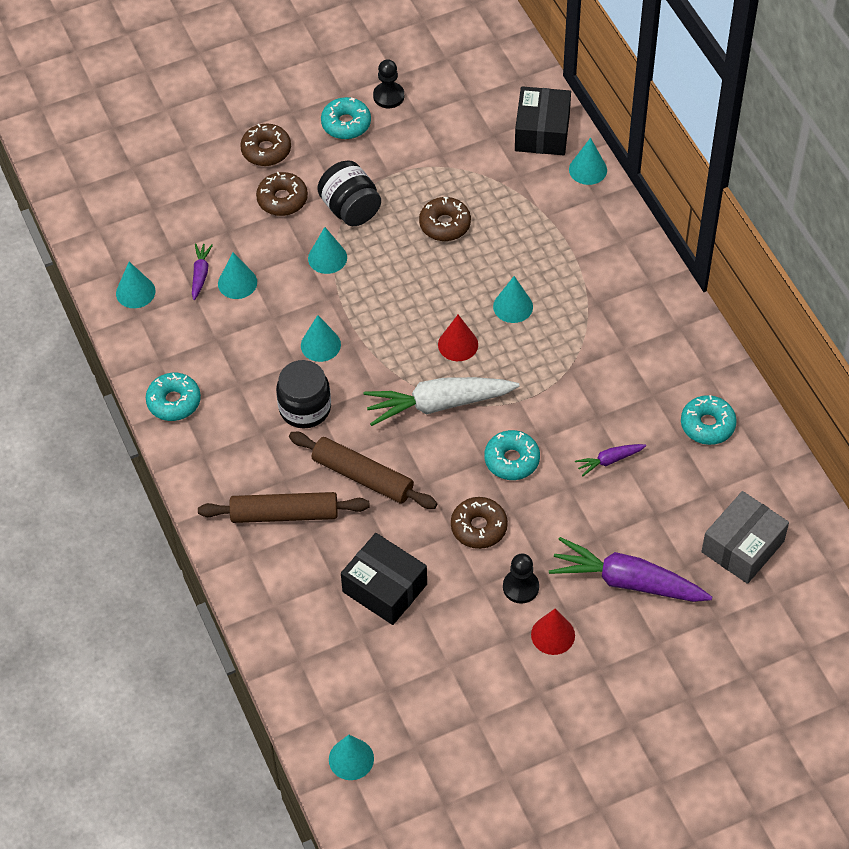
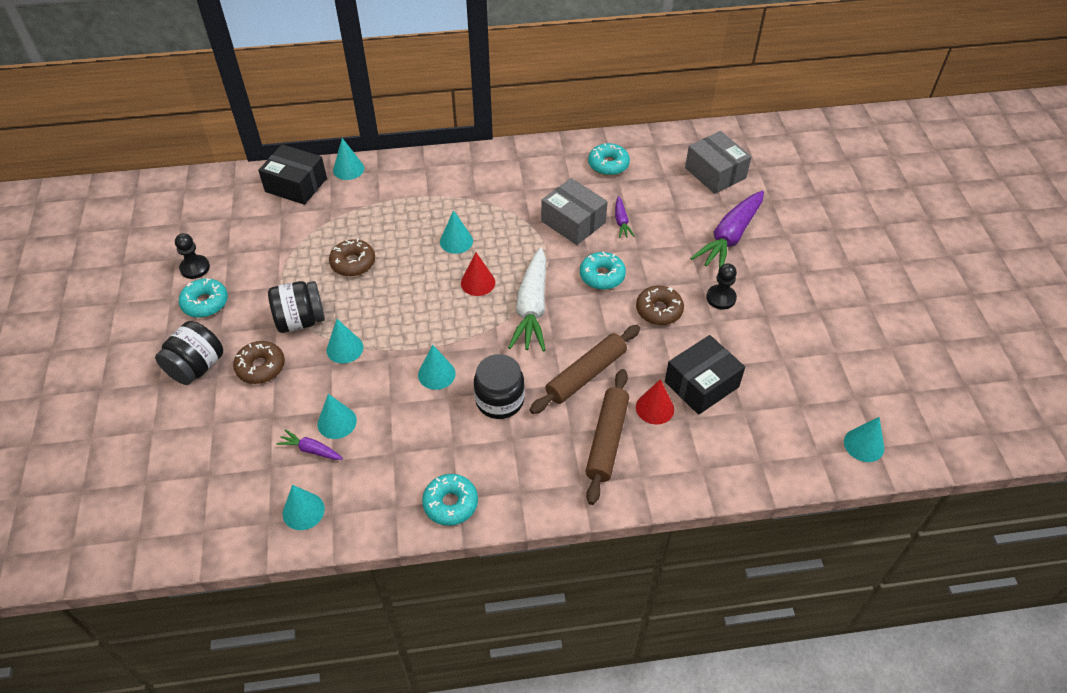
camera: 75 degrees left, 5 degrees down
(266, 150) = (196, 367): brown donut -> black jar
(553, 635) = (767, 289): red cone -> red cone (655, 408)
(589, 411) = (573, 222): none -> grey box

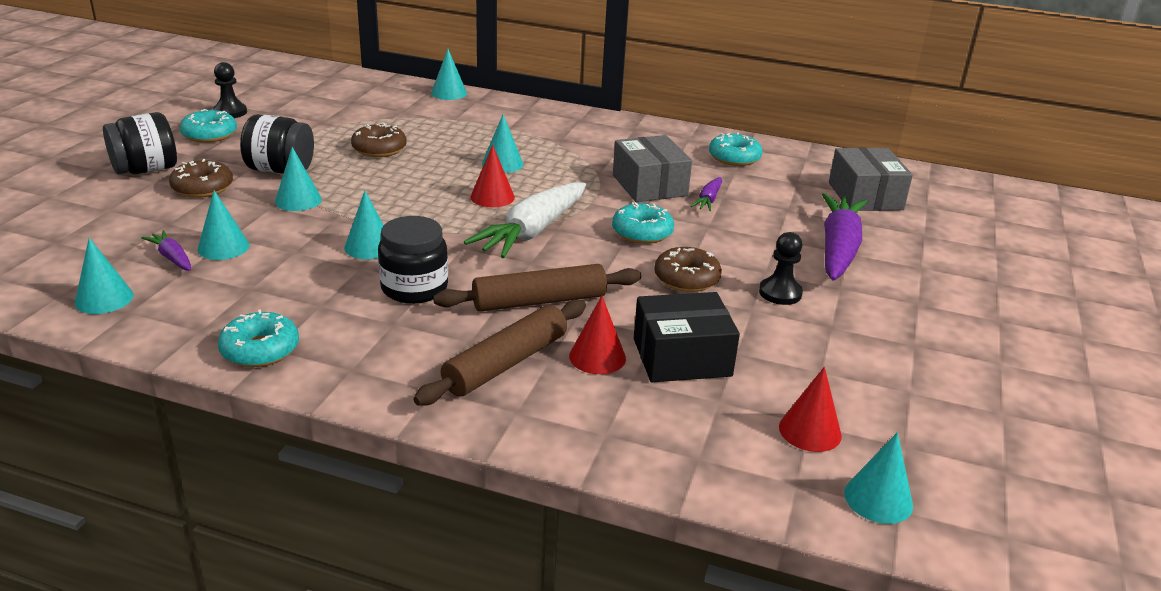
camera: 25 degrees right, 20 degrees down
(296, 185) = (387, 90): black box -> none
(729, 237) = (838, 249): purple carrot -> purple carrot turned 135 degrees clockwise
(804, 411) = (810, 431): none -> red cone

